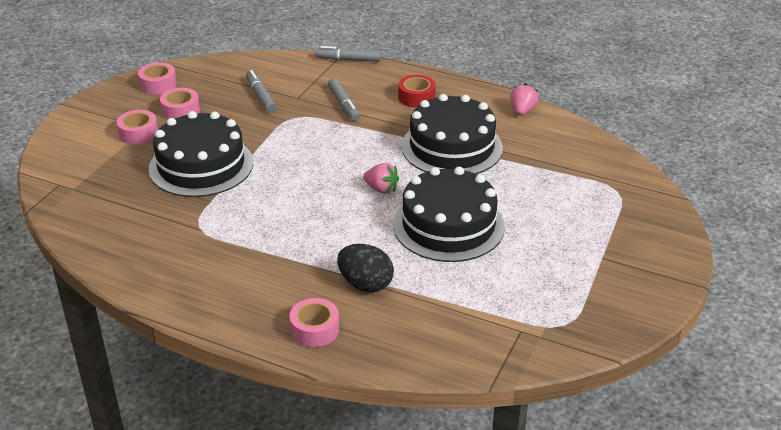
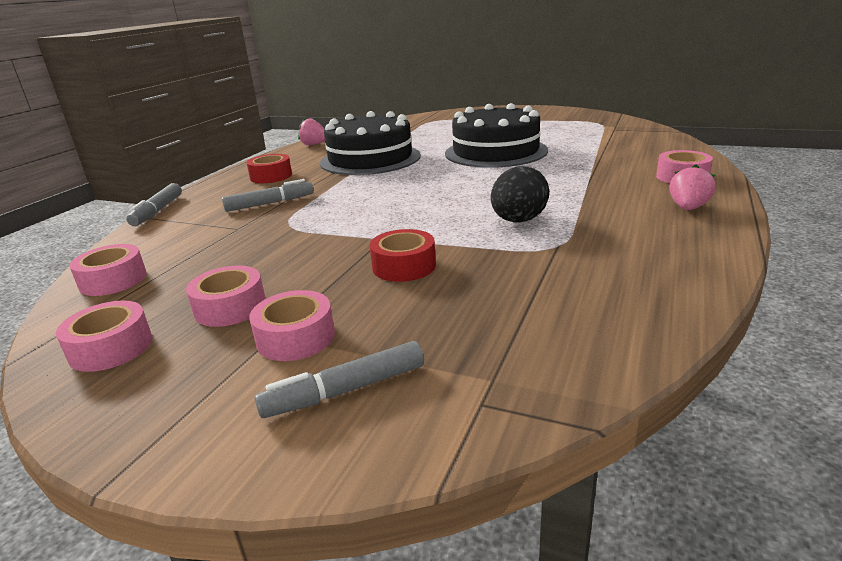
camera: 90 degrees left, 10 degrees down
(201, 165) = (404, 266): black cake -> red tape
(234, 68) = (113, 280): none -> pink tape
(260, 96) = (219, 250): grey marker -> grey marker (345, 391)
(365, 284) = (599, 167): black egg -> black egg (518, 221)
(381, 189) = (445, 175): pink strawberry -> pink strawberry (688, 208)

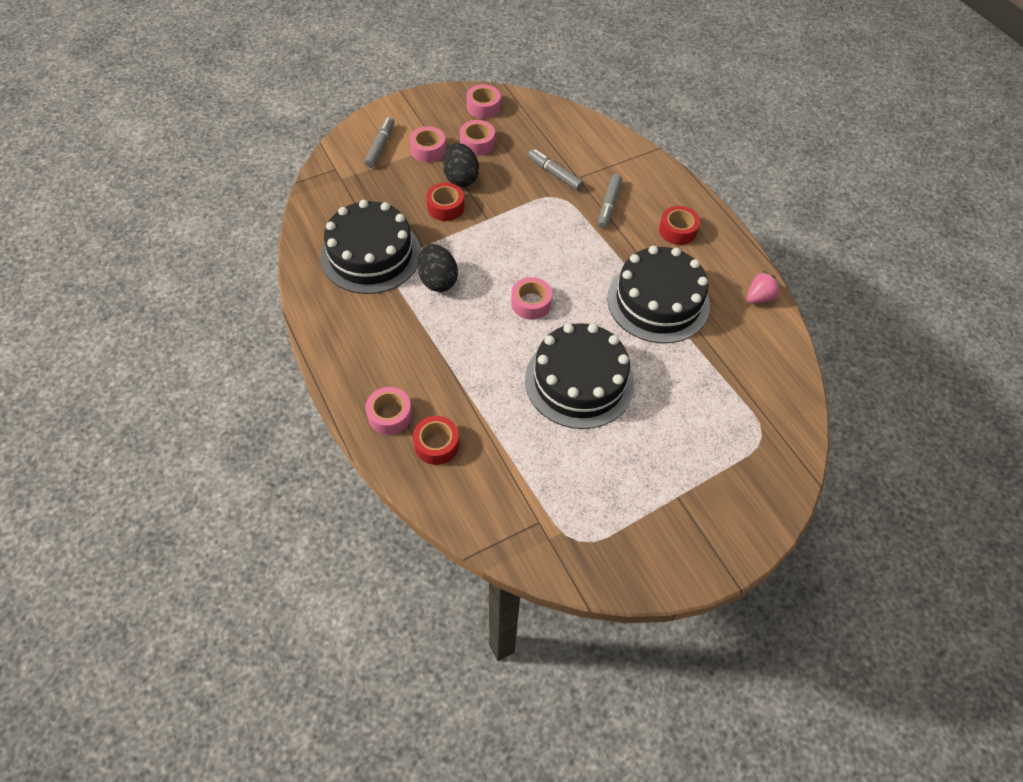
camera: 125 degrees right, 30 degrees up
(113, 280) = (555, 120): pink tape -> pink tape (531, 303)
(158, 211) = (656, 158): grey marker -> grey marker (554, 174)
(331, 283) = (461, 178): none -> black egg
(570, 266) = (371, 255): none -> black cake
(653, 159) = (436, 444): none -> red tape
(688, 208) = (354, 359): pink strawberry -> none

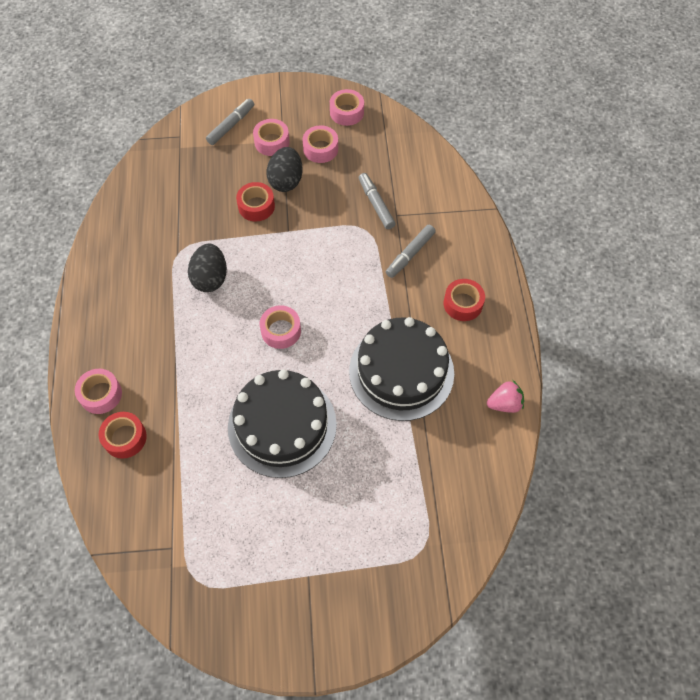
camera: 25 degrees right, 5 degrees up
(371, 255) = (166, 232): black cake -> none

